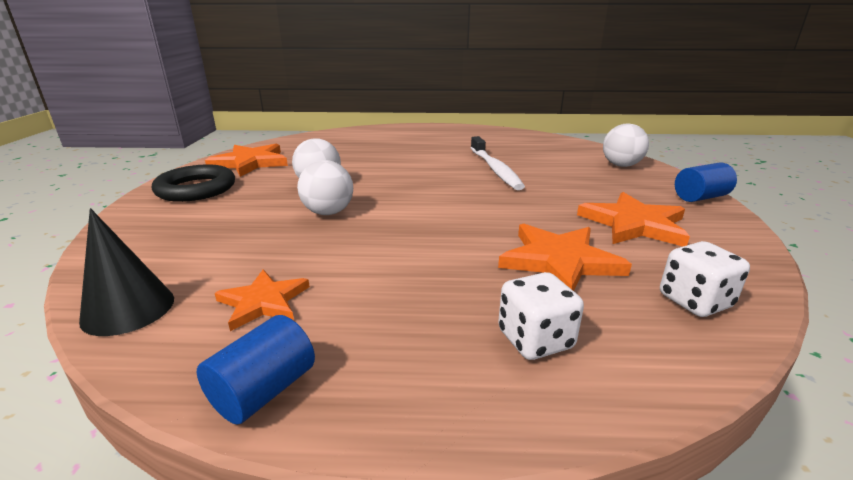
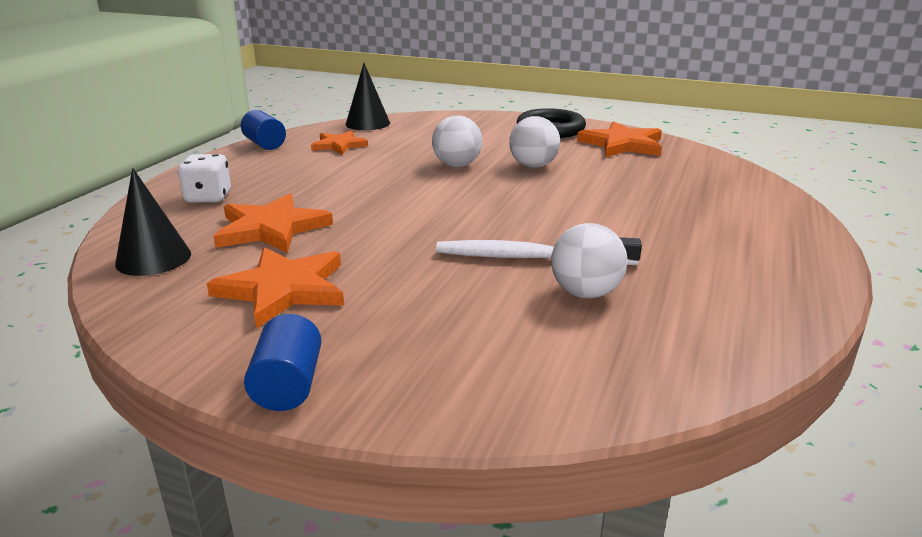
camera: 110 degrees right, 0 degrees up
(621, 165) = (484, 379): white ball -> white ball (585, 293)
(694, 301) = (153, 258): white dice -> black cone

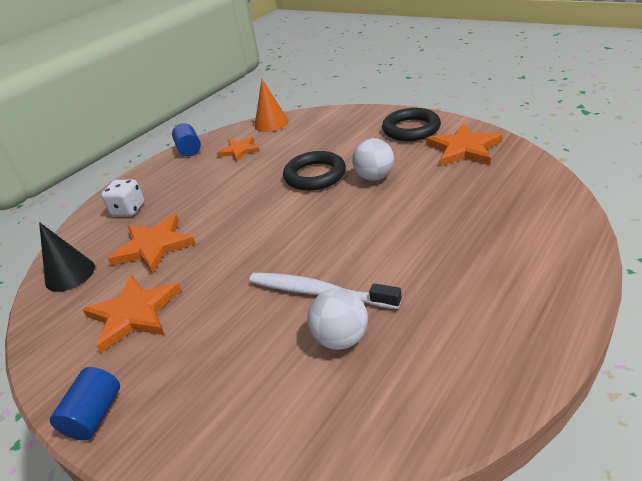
camera: 20 degrees right, 10 degrees up
(367, 123) = (271, 123): black cone -> orange cone
(457, 165) = (315, 175): white ball -> black ring

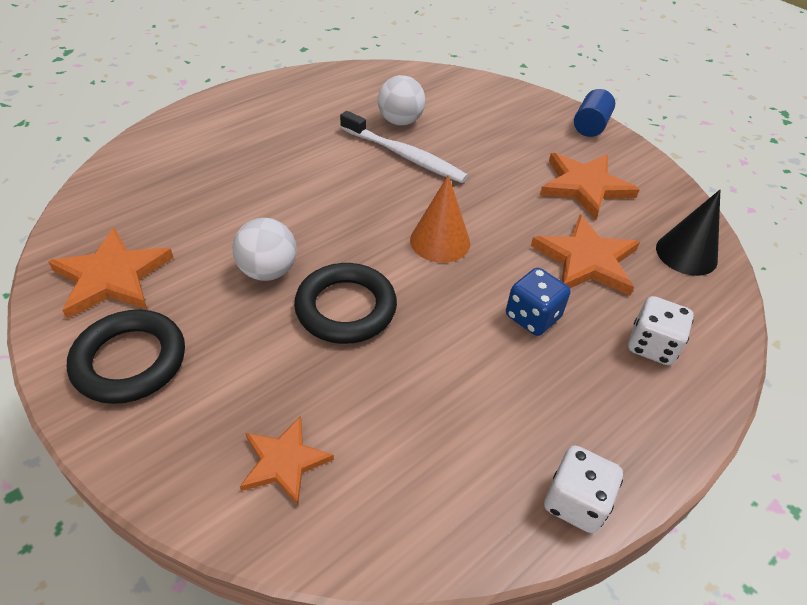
camera: 175 degrees left, 10 degrees up
(189, 149) = (575, 502): blue cylinder -> white dice
(199, 203) = (532, 317): none -> blue dice
(239, 150) = (460, 442): orange star -> orange star (284, 461)
(271, 123) = (371, 533): orange cone -> orange cone (440, 241)

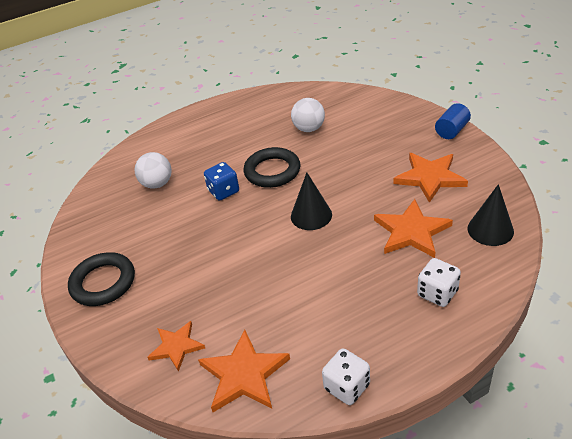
camera: 20 degrees right, 5 degrees down
(112, 277) = (102, 232): orange star -> orange star (244, 374)
(268, 271) = (194, 232): white ball -> white ball (157, 184)
(346, 308) = (236, 257): black ring -> black ring (272, 171)
(404, 155) = (304, 154): white toothbrush -> none
(440, 241) = (311, 215): orange cone -> black cone
(532, 317) = (358, 269): blue dice -> blue dice (223, 191)

